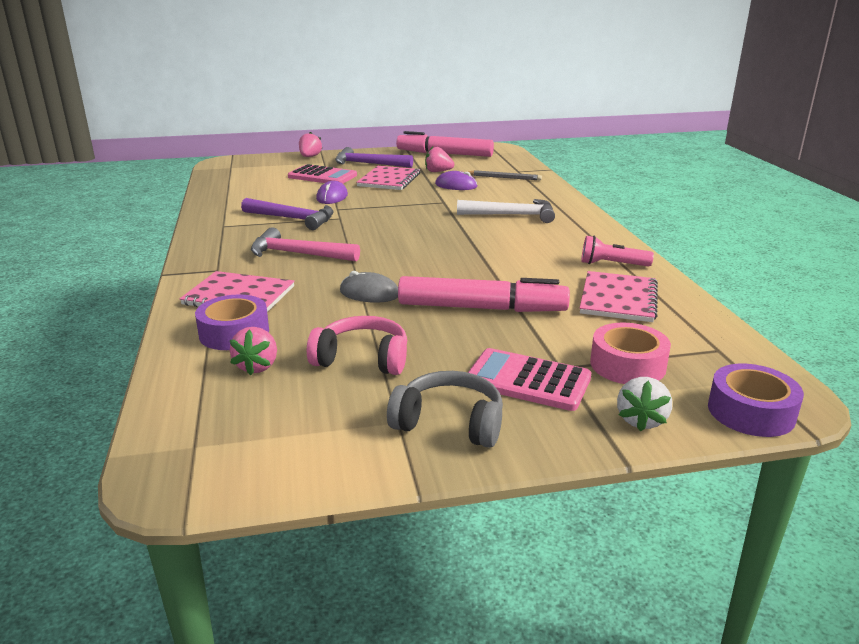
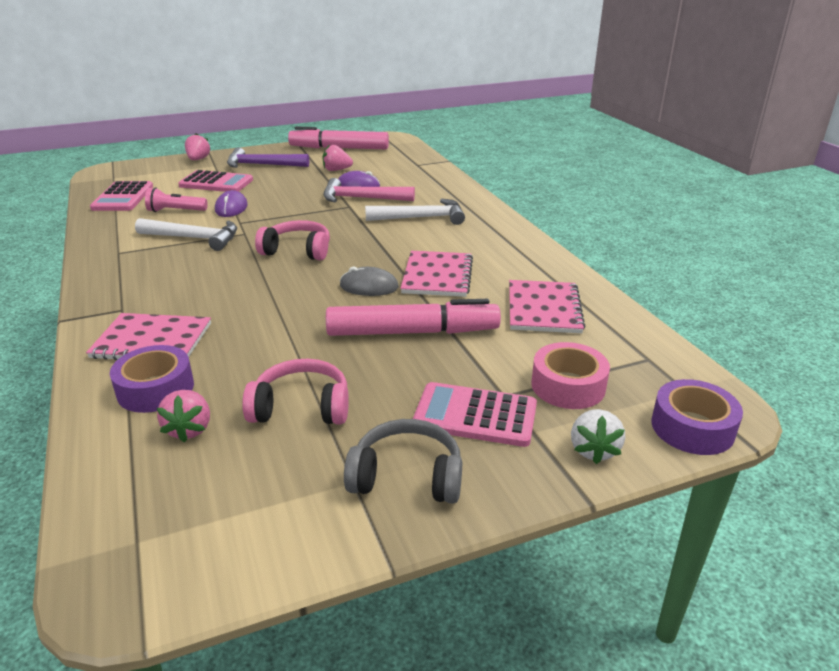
camera: 10 degrees left, 5 degrees up
(236, 183) = (123, 197): none -> pink calculator
(293, 219) = (194, 238): purple hammer -> white hammer
(298, 254) = (207, 282): pink hammer -> pink hammer (361, 198)
(369, 293) = (293, 324): grey mouse -> grey mouse (369, 286)
(386, 235) = (297, 251): none -> pink headphones
(389, 180) = (288, 183): pink notebook -> pink notebook (437, 276)
(504, 177) = (404, 173): grey pencil -> none
(612, 264) = (529, 269): pink flashlight -> pink flashlight (175, 211)

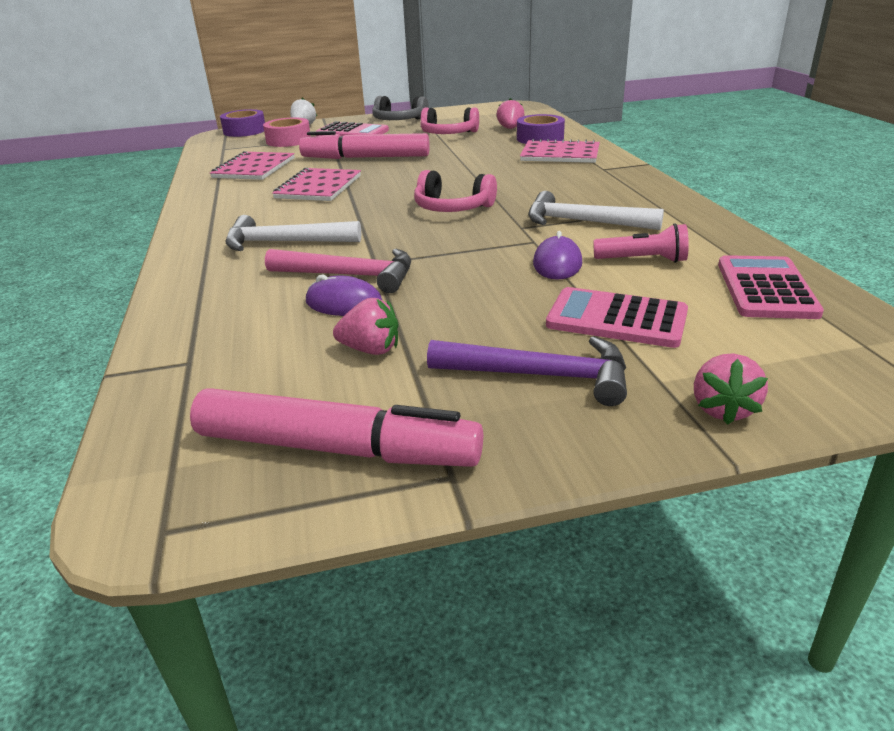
camera: 170 degrees left, 0 degrees up
(369, 286) = (386, 181): grey mouse -> none

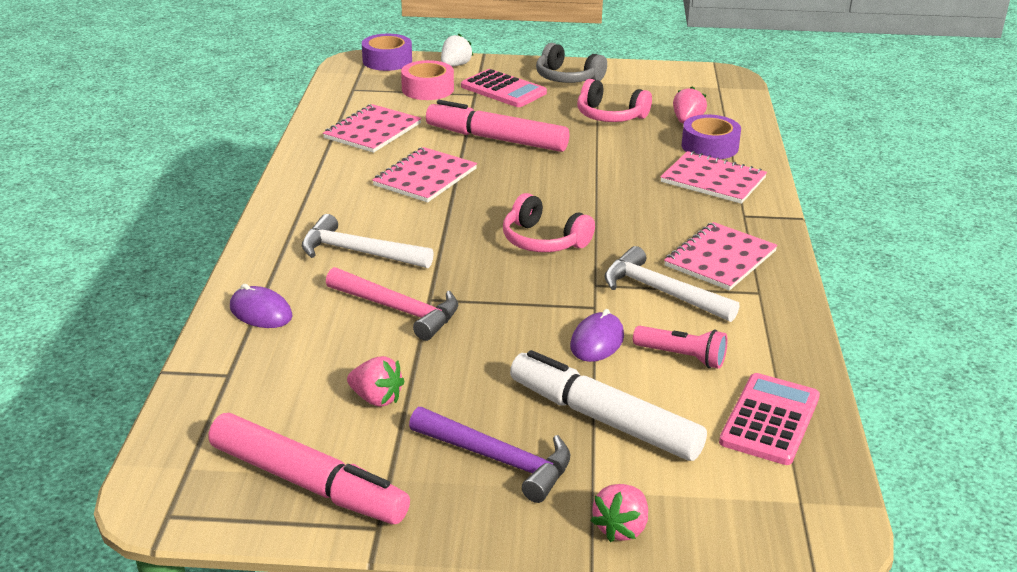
camera: 15 degrees right, 0 degrees up
(344, 303) = (378, 342): purple mouse -> purple mouse (261, 312)
(610, 195) = (720, 259): none -> pink notebook
(616, 319) = (604, 419): pink calculator -> white marker

